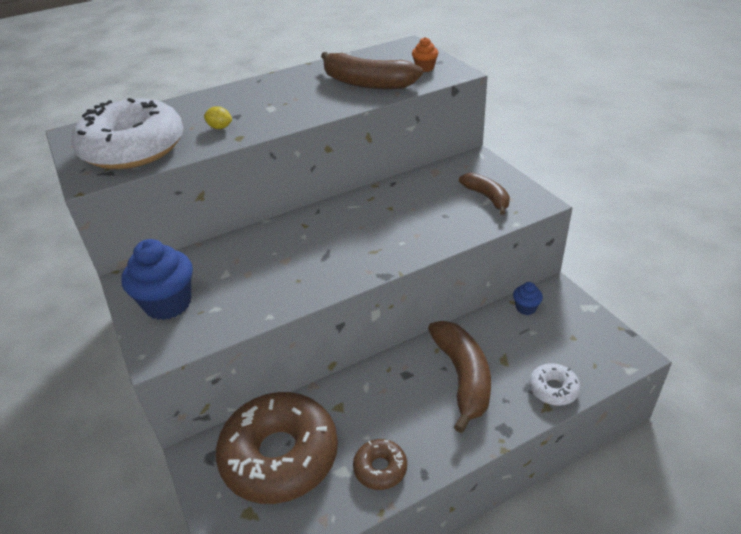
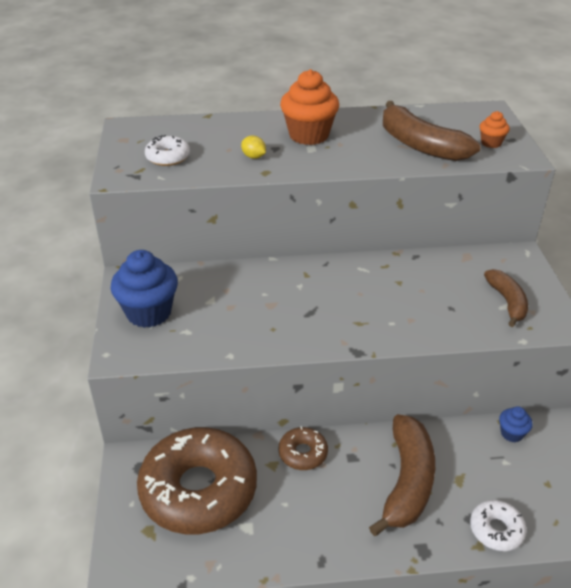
camera: 20 degrees right, 0 degrees up
(133, 148) = (168, 157): white donut -> white donut, size x0.44
(262, 98) = (309, 135): none -> orange cupcake
(380, 468) = (283, 539): brown donut -> brown donut (303, 453)

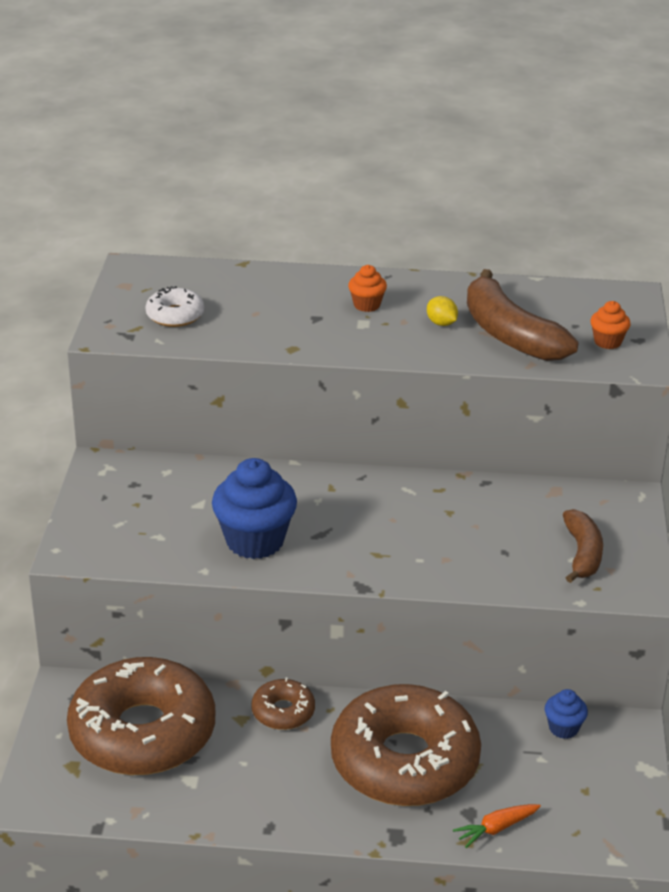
camera: 10 degrees right, 5 degrees down
(149, 313) = (118, 509): blue cupcake -> blue cupcake (255, 541)
(253, 157) = (284, 326): yellow lemon -> yellow lemon (441, 323)
(309, 135) = (367, 305): orange cupcake -> orange cupcake, size x0.50
(407, 481) = (404, 761): brown banana -> brown donut
(496, 530) = (496, 828): white donut -> orange carrot

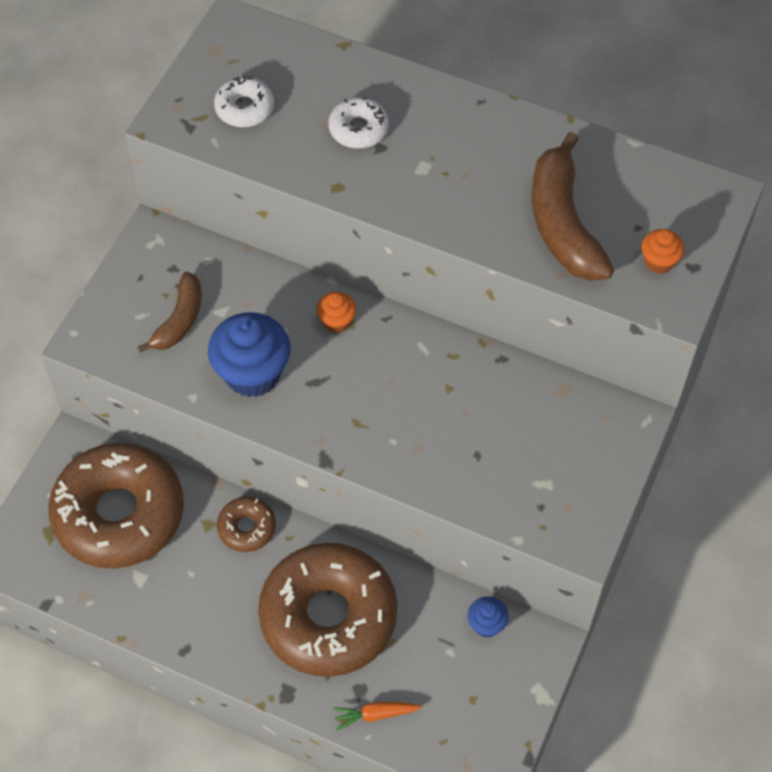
camera: 20 degrees right, 25 degrees up
(289, 310) = (358, 129): none -> white donut
(367, 305) = (439, 141): orange cupcake -> orange cupcake (337, 321)
(441, 323) = (501, 189): yellow lemon -> none
(582, 554) = (550, 480): brown banana -> brown banana (179, 320)

